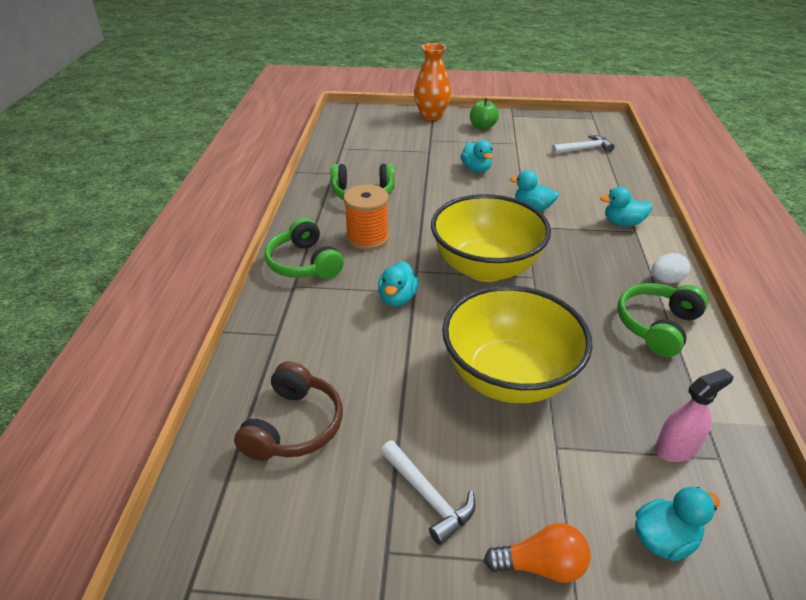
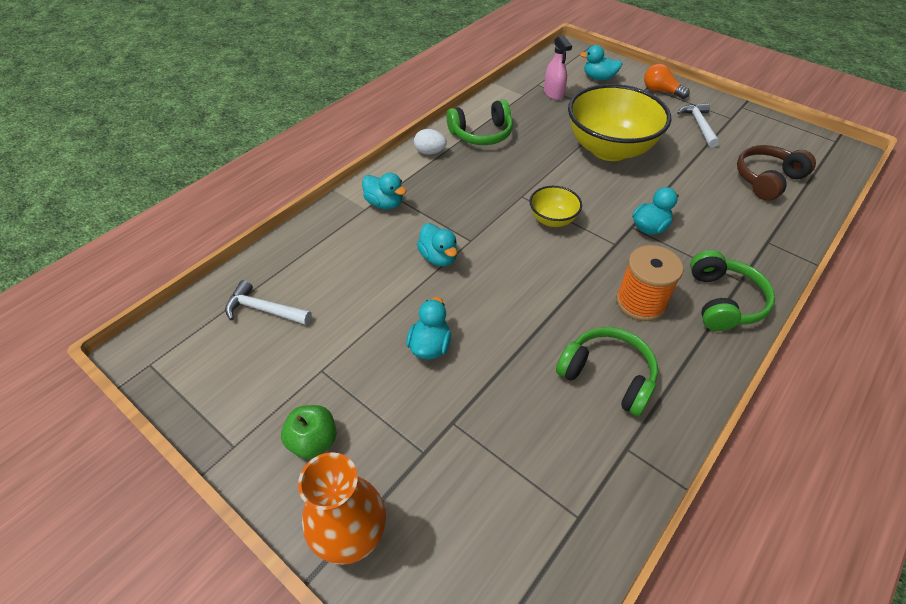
camera: 145 degrees left, 10 degrees up
(485, 267) = (552, 220): yellow bowl -> yellow bowl, size x0.47
(676, 448) = (553, 93): pink spray bottle -> pink spray bottle turned 120 degrees counterclockwise

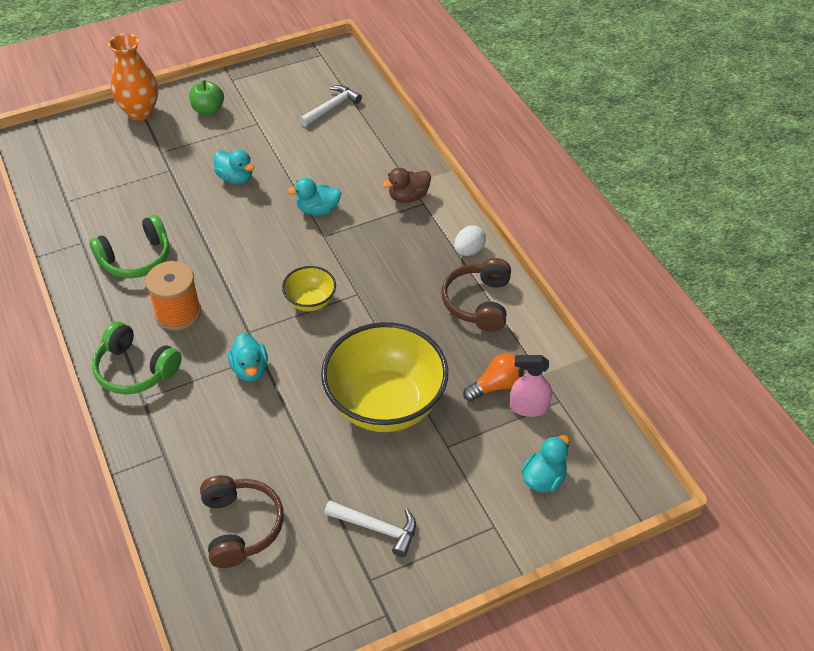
camera: 115 degrees right, 0 degrees up
(385, 203) = (408, 197): turquoise duck -> brown duck
(481, 134) = (478, 303): green headphones -> brown headphones
(661, 91) = (475, 535): orange light bulb -> orange light bulb (496, 385)

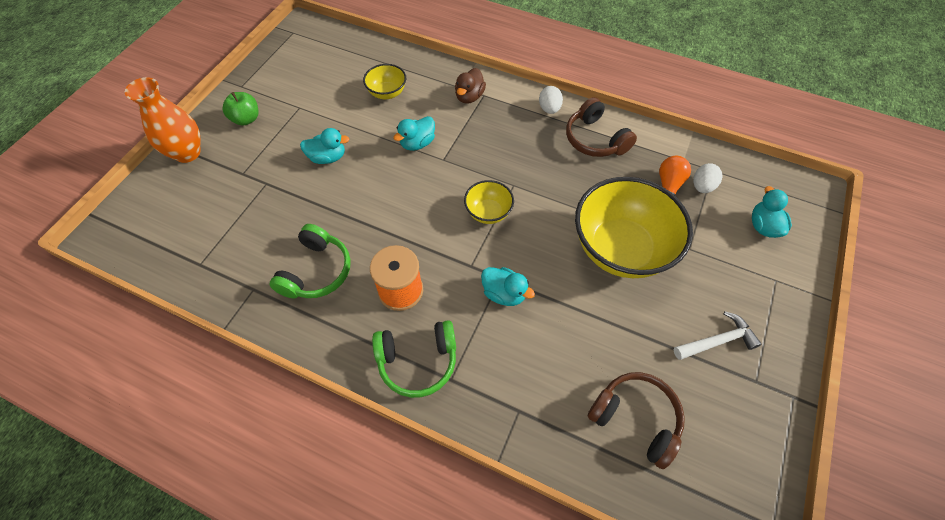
camera: 40 degrees left, 10 degrees up
(331, 107) = (343, 65): white hammer -> none
(341, 152) = (387, 93): none -> yellow bowl
(529, 407) = (702, 186): pink spray bottle -> white egg

